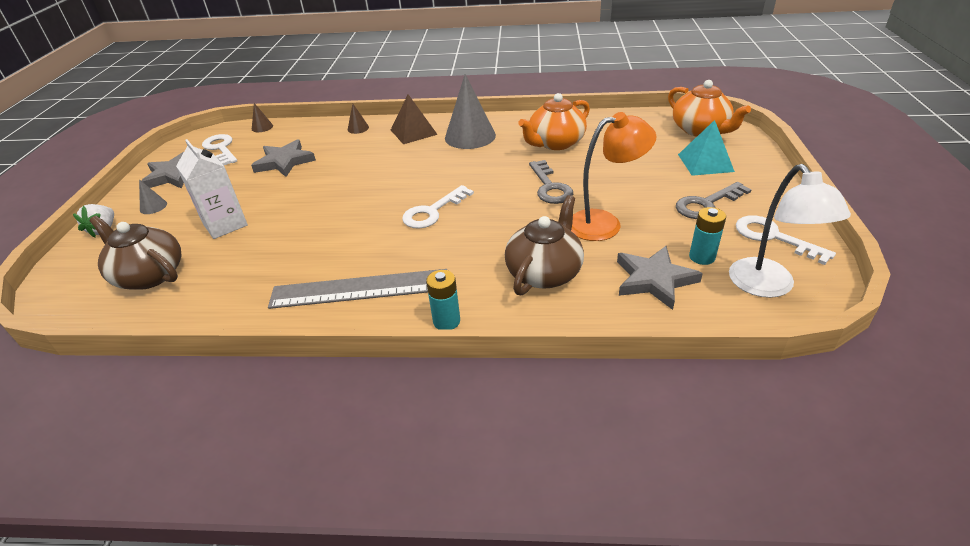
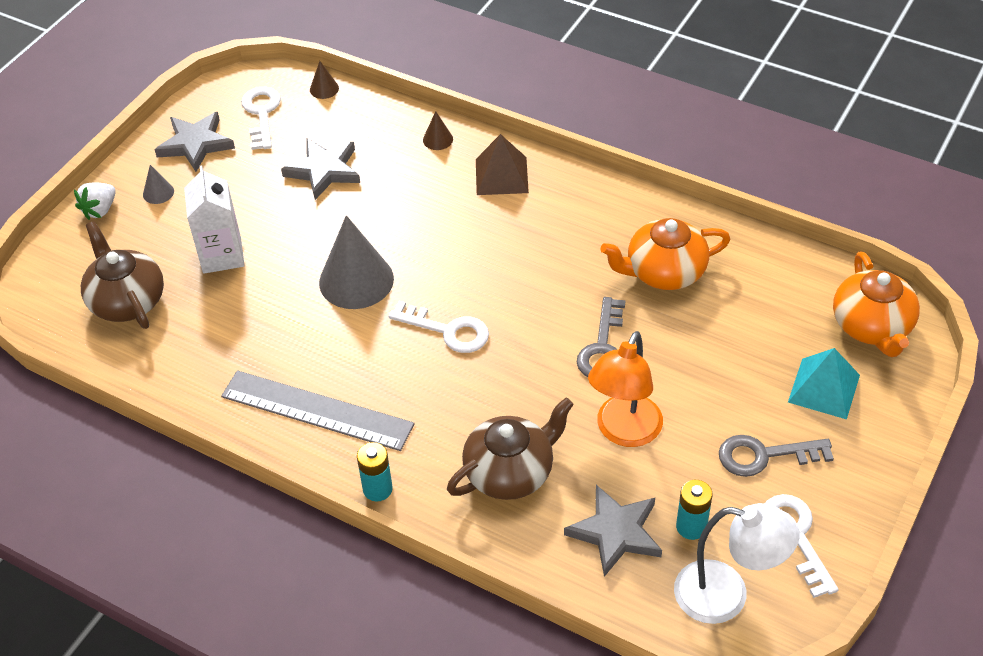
camera: 25 degrees right, 10 degrees up
(433, 211) = (447, 330): white key -> white key turned 135 degrees counterclockwise
(470, 136) = (566, 214): grey cone -> grey cone (356, 280)
(604, 223) = (624, 432): orange lamp -> orange lamp turned 105 degrees clockwise
(768, 287) = (726, 595): white lamp -> white lamp turned 90 degrees counterclockwise

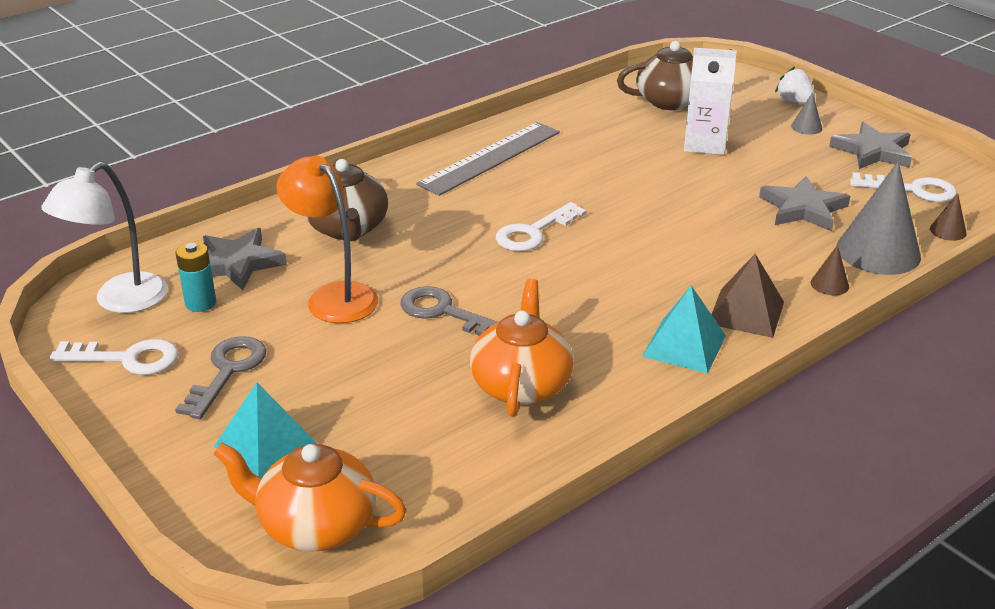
camera: 110 degrees right, 15 degrees down
(356, 280) = (632, 199): grey cone -> grey cone (878, 251)
(377, 489) = (388, 169): turquoise battery -> none
(563, 199) = (684, 345): none -> turquoise pyramid

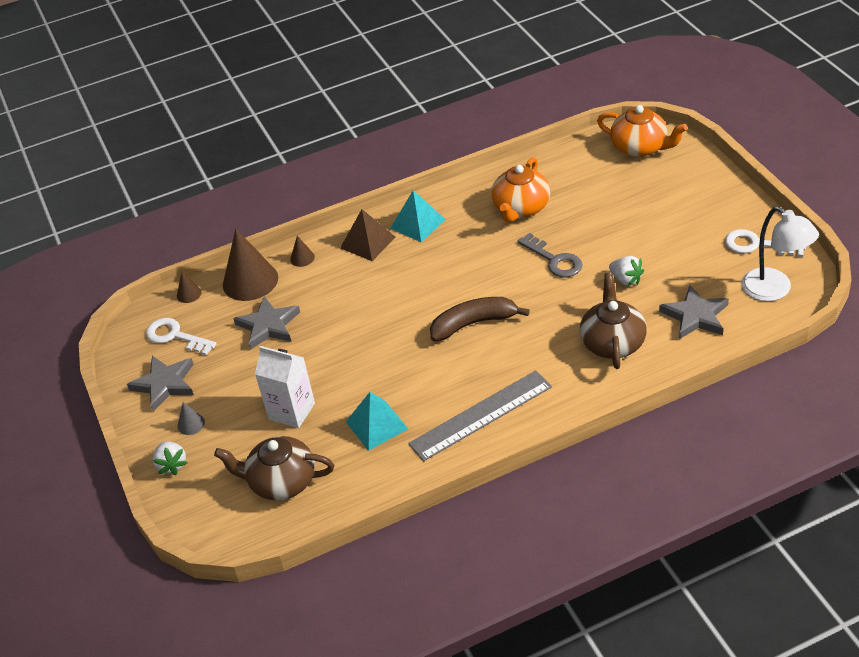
camera: 160 degrees left, 10 degrees up
(119, 301) = (774, 290): white lamp -> white lamp turned 90 degrees clockwise
(200, 303) = (717, 283): turquoise battery -> none
(227, 372) = (692, 231): grey key -> none
(266, 445) = (666, 186): turquoise pyramid -> turquoise pyramid (376, 425)
(333, 296) = (626, 280): orange lamp -> white strawberry
(534, 232) = (473, 323): white key -> brown banana
(878, 251) = (250, 281): grey cone -> brown cone

